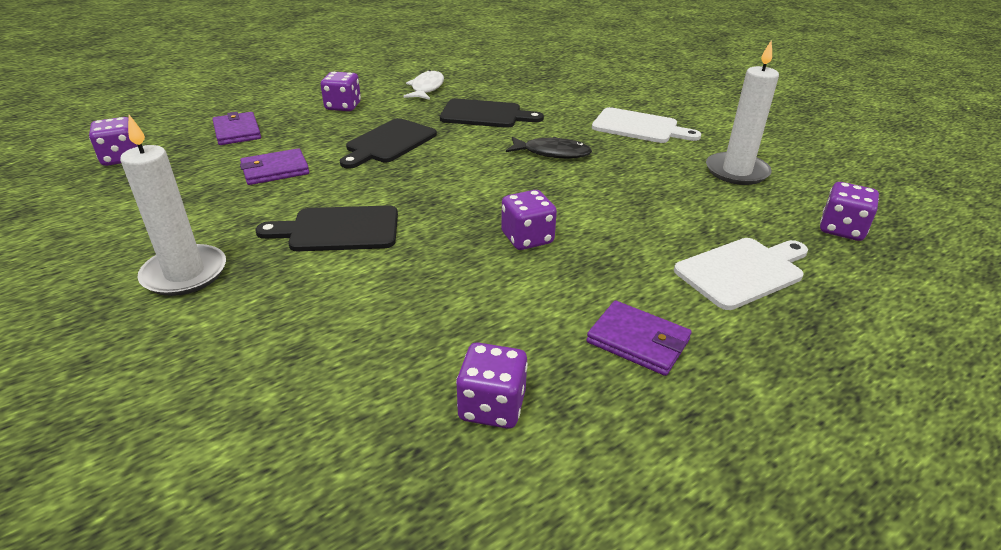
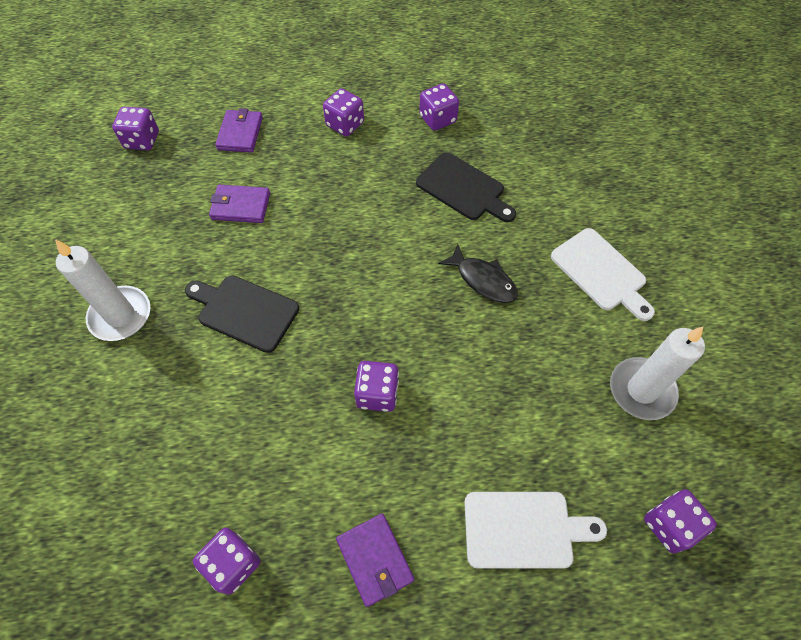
camera: 30 degrees right, 25 degrees up
(389, 143) = (350, 202): black cutting board -> none
(426, 88) = (437, 119): white fish -> purple dice

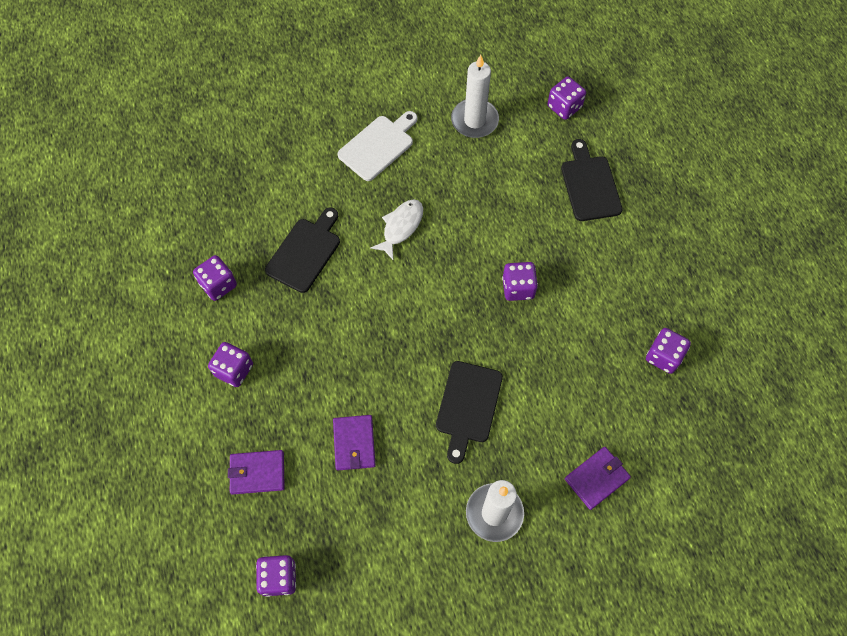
camera: 100 degrees left, 5 degrees up
(375, 560) = (634, 269): purple wallet -> purple wallet (597, 478)
(483, 280) = (401, 227): black fish -> white fish
(524, 529) = (589, 185): white cutting board -> black cutting board

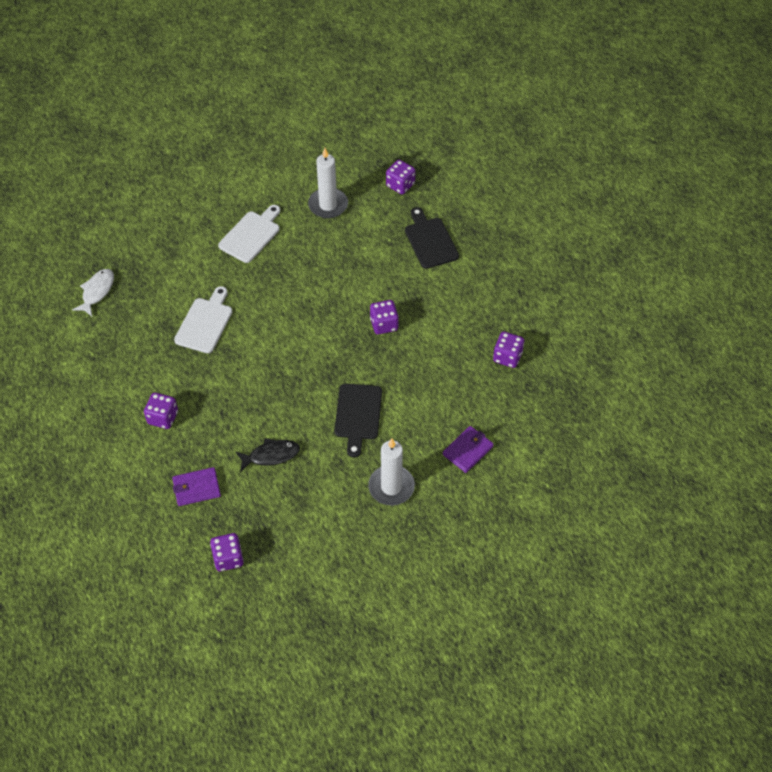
camera: 10 degrees left, 10 degrees down
(218, 285) = (137, 357): purple dice -> none
(305, 252) = (205, 323): black cutting board -> white cutting board
(354, 443) = (271, 455): purple wallet -> black fish
(401, 227) = (281, 293): white fish -> white fish (97, 291)

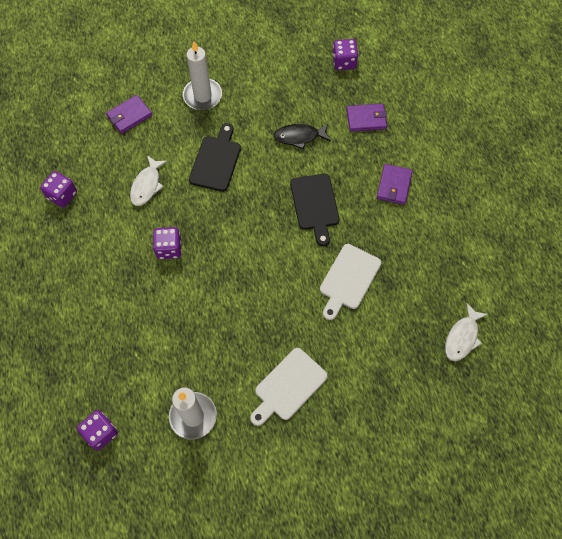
camera: 170 degrees left, 10 degrees up
(163, 417) = (394, 185): purple dice -> purple wallet
(424, 379) = (147, 185): none -> white fish
(430, 241) = (91, 344): black cutting board -> black cutting board (315, 205)

